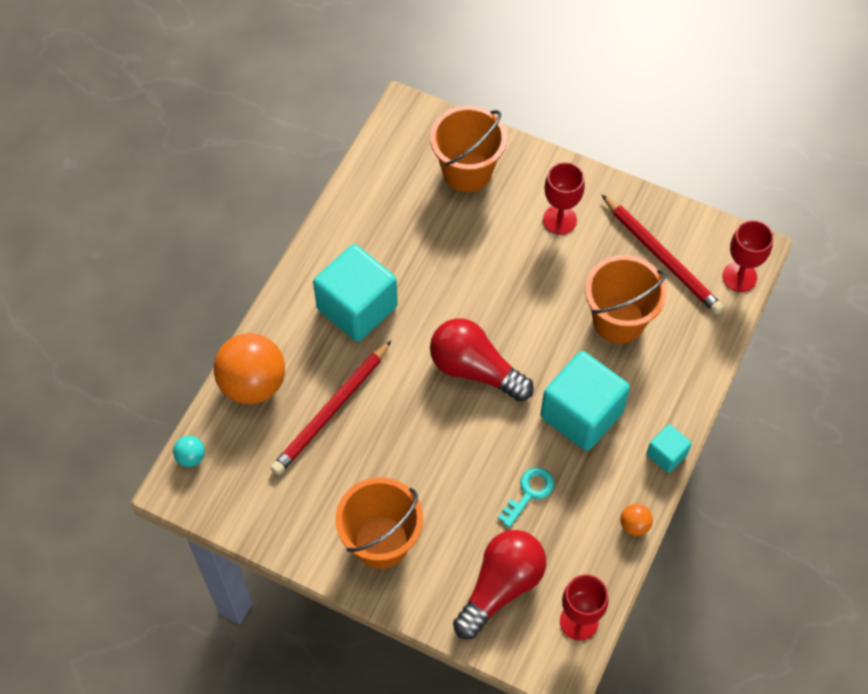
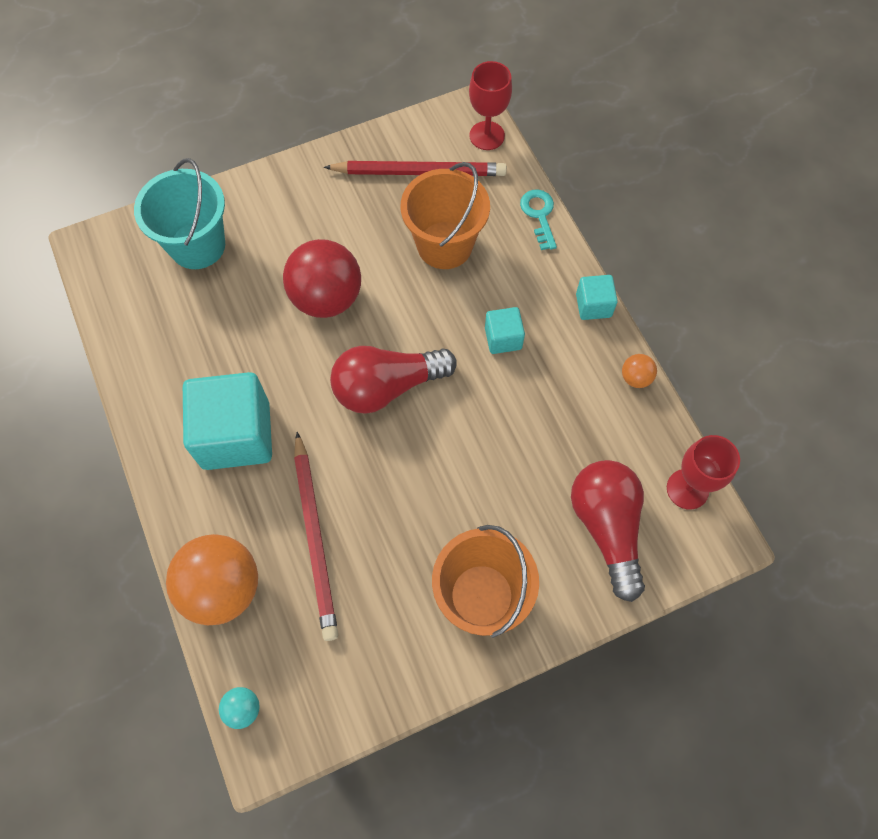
camera: 50 degrees left, 5 degrees up
(467, 171) = (197, 245): orange bucket -> turquoise bucket
(504, 280) = (327, 298): none -> red ball
(529, 493) = (539, 435): turquoise key -> turquoise key (539, 215)
(559, 220) = (313, 215): red goblet -> none
(581, 414) = (503, 338): turquoise cube -> turquoise cube, size x0.49

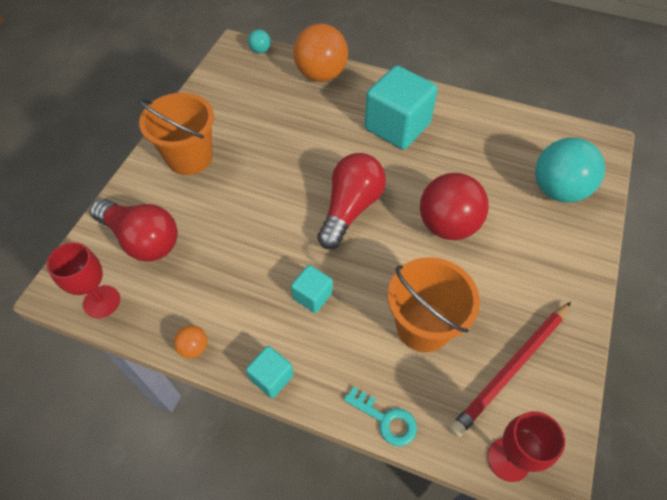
camera: 135 degrees right, 10 degrees down
(197, 245) = (558, 190): turquoise bucket -> turquoise ball
(315, 537) = (302, 119): red pencil -> none

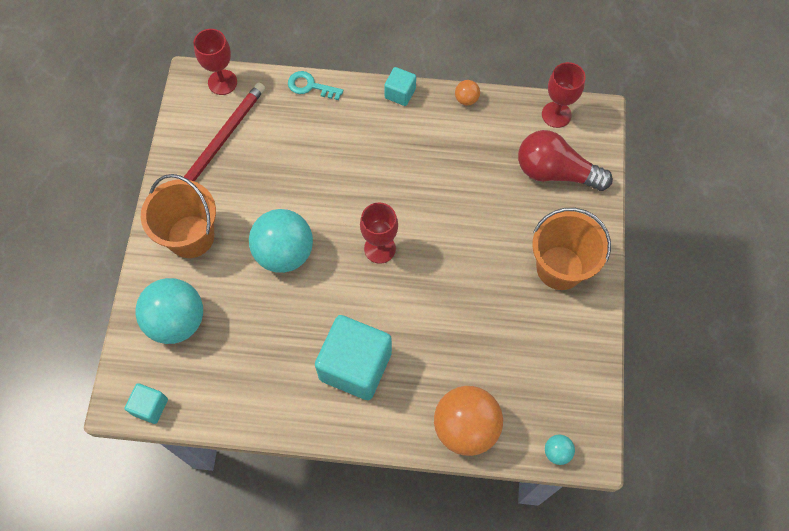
camera: 165 degrees right, 10 degrees up
(312, 296) = (389, 159): turquoise cube -> turquoise cube (150, 407)
(350, 208) = (380, 248): red light bulb -> red goblet
(423, 326) = (293, 156): orange bucket -> orange bucket (191, 236)
(447, 225) = (284, 253): red ball -> turquoise ball

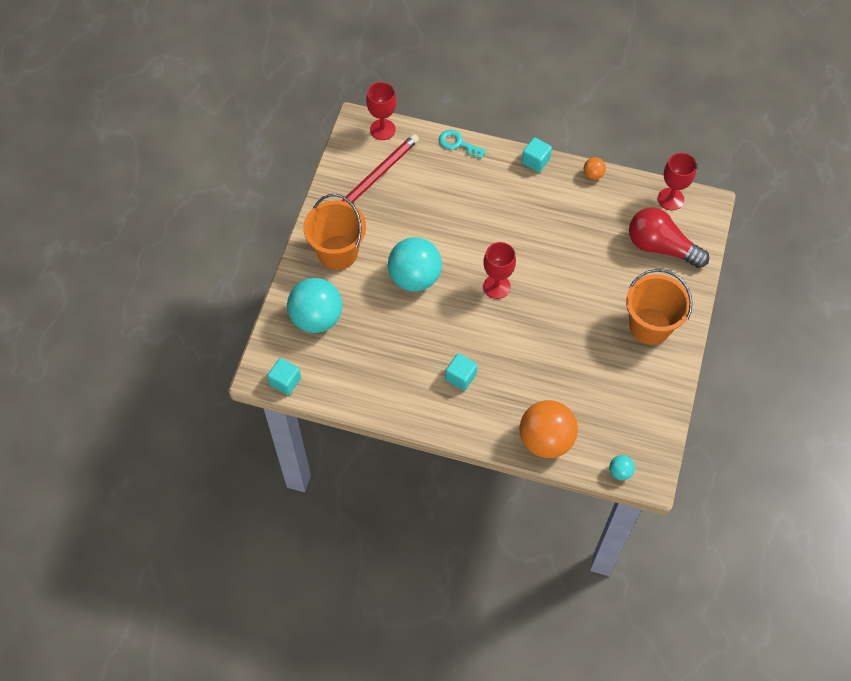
camera: 10 degrees right, 5 degrees down
(355, 366) = (461, 377): turquoise cube -> turquoise cube, size x0.49

